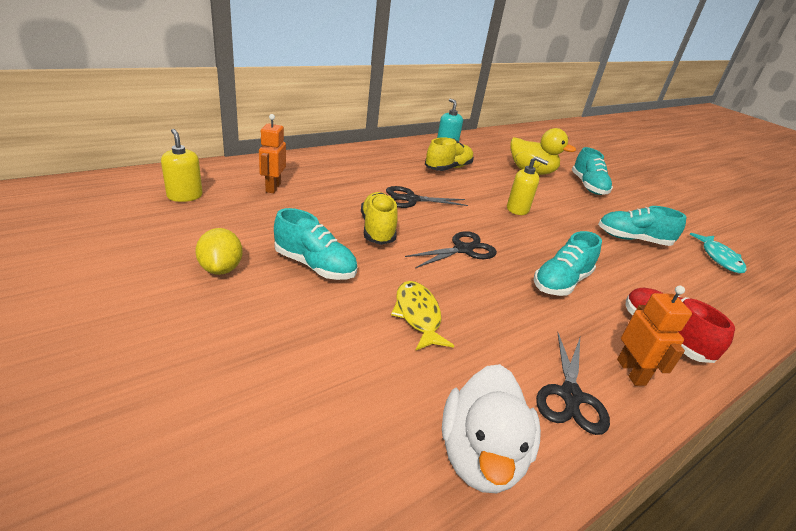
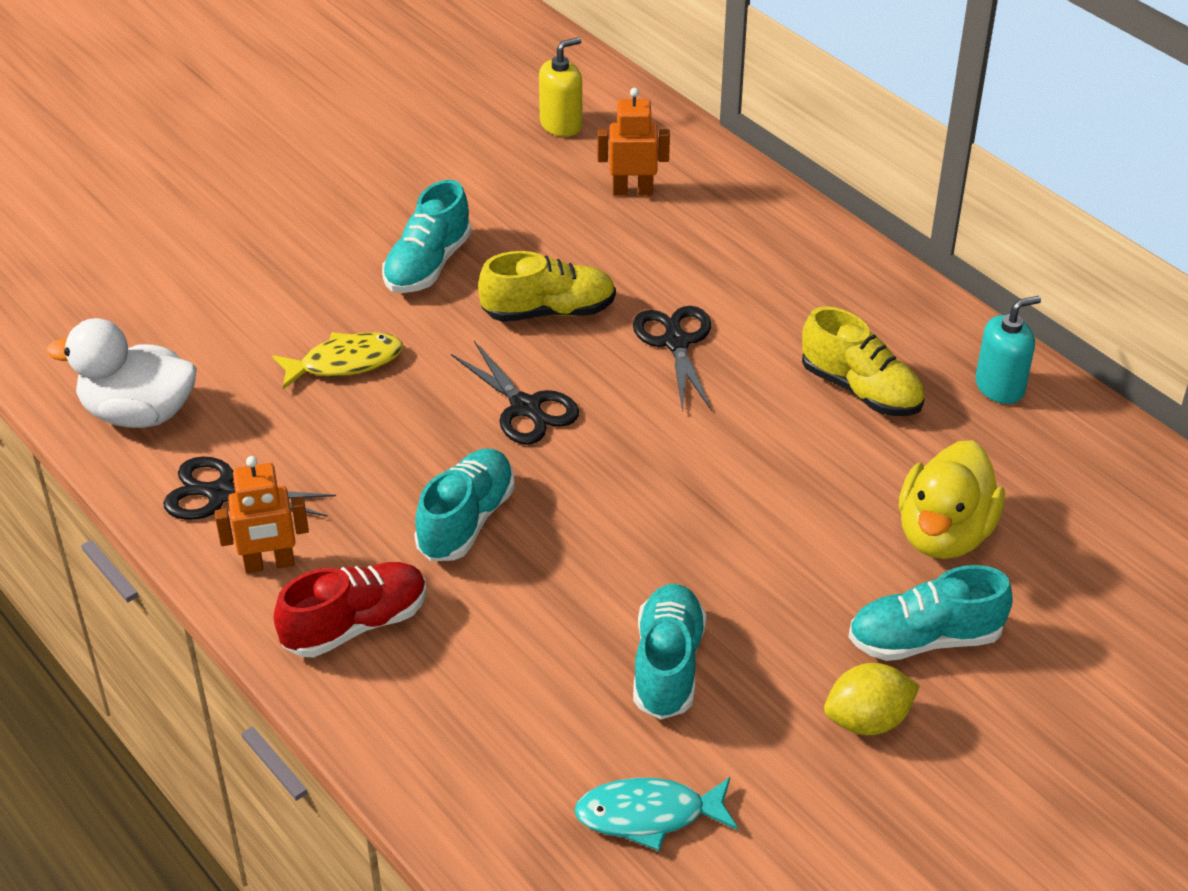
camera: 90 degrees right, 10 degrees up
(221, 268) = (397, 195): yellow lemon -> yellow lemon (867, 721)
(517, 209) = (715, 490): yellow soap dispenser -> none
(561, 282) = (466, 521): turquoise shoe -> turquoise shoe turned 75 degrees clockwise

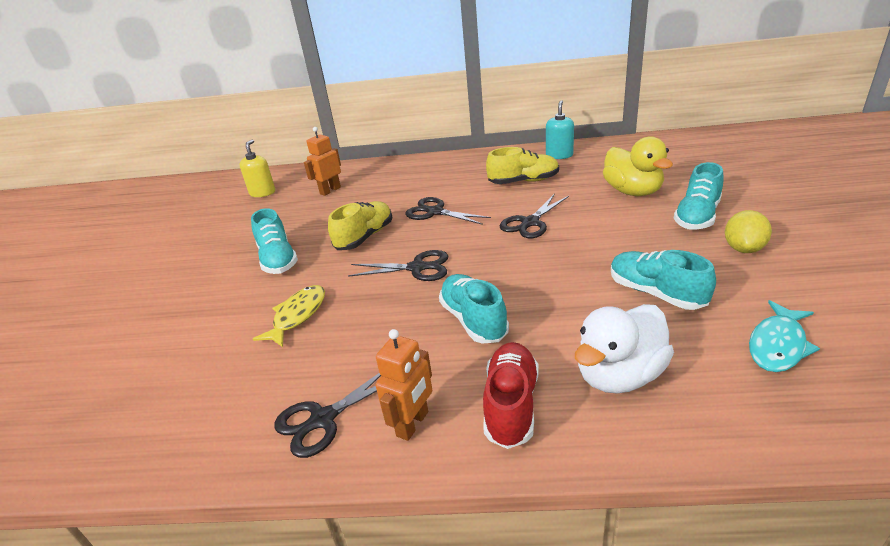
camera: 45 degrees left, 10 degrees down
(139, 413) = (199, 429): white duck -> white duck (619, 375)
(738, 460) = (530, 223): none -> black scissors

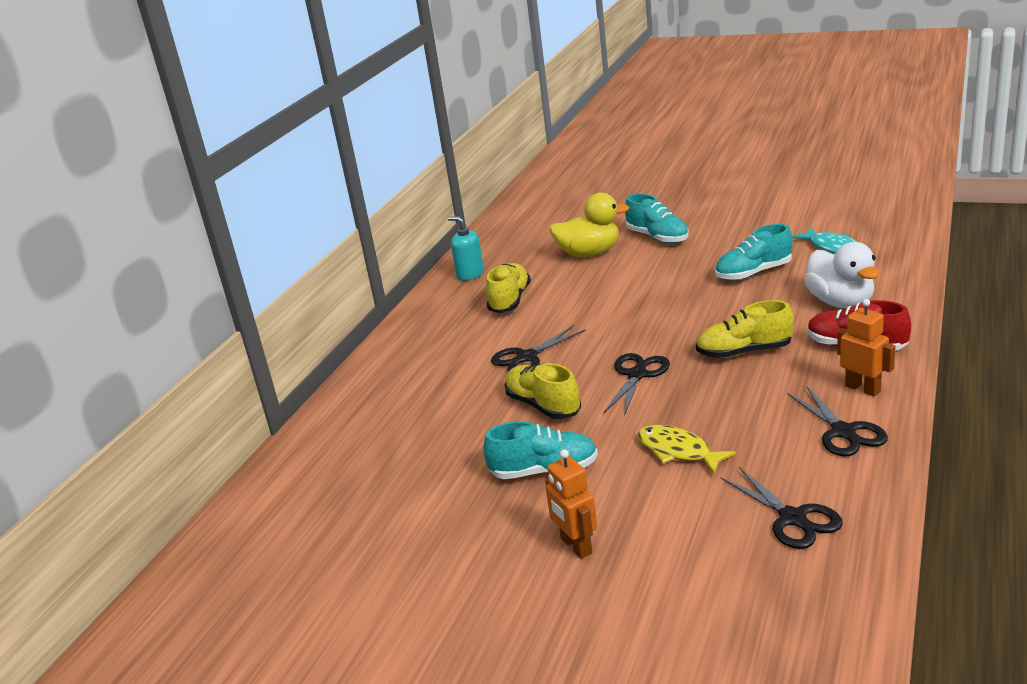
camera: 70 degrees left, 5 degrees down
(262, 193) = (319, 496): yellow soap dispenser -> none
(330, 190) = (384, 432): orange robot -> orange robot (576, 546)
(473, 320) = (744, 352): turquoise shoe -> yellow shoe
(530, 223) = (601, 307): black scissors -> black scissors (792, 518)
(743, 248) = (717, 232): yellow lemon -> none

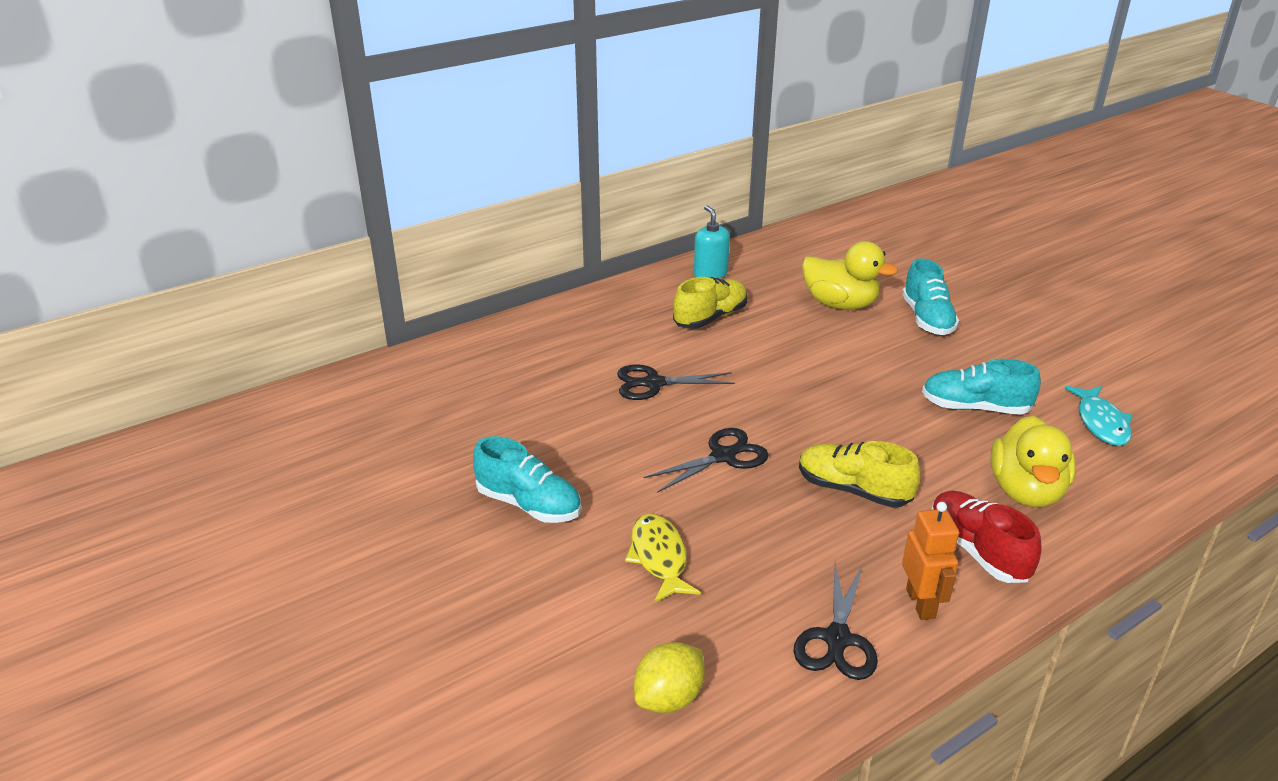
camera: 30 degrees right, 5 degrees up
(543, 406) = (607, 440): yellow shoe -> none
(576, 546) = (462, 594): orange robot -> none
(792, 518) = (669, 698): black scissors -> yellow lemon
(840, 302) = (1026, 491): white duck -> yellow duck

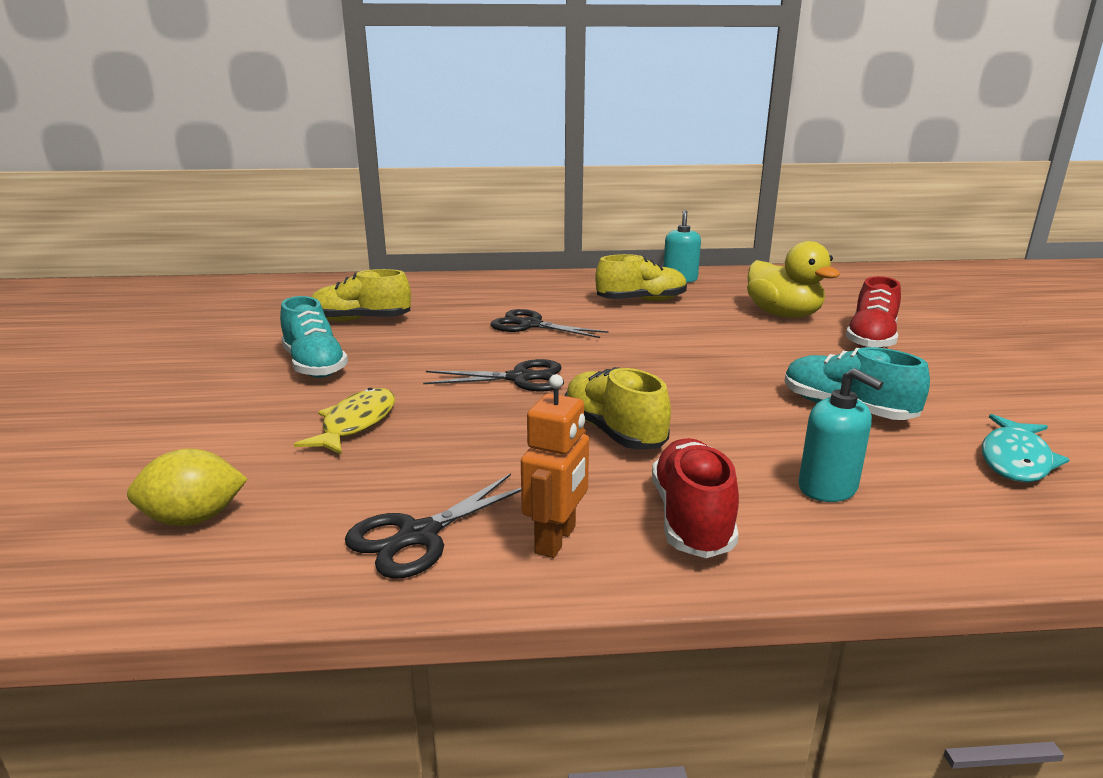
camera: 30 degrees right, 10 degrees down
(486, 427) = (361, 320): none -> yellow shoe
(927, 319) = (870, 340): turquoise shoe -> red shoe
(1026, 491) = (828, 488): yellow duck -> turquoise soap dispenser

